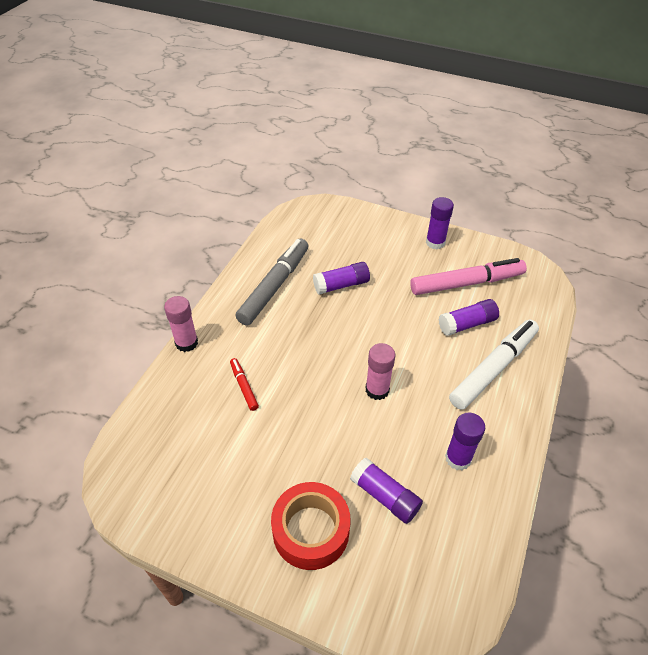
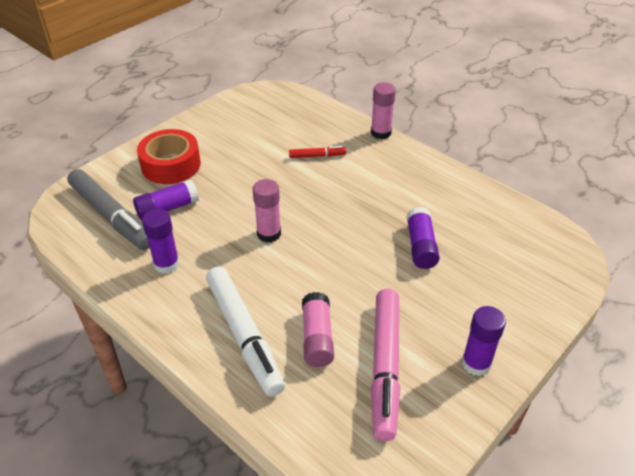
camera: 110 degrees right, 5 degrees down
(274, 286) = (435, 196): grey marker -> grey marker (111, 216)
(467, 324) = (317, 337): purple glue stick -> pink glue stick

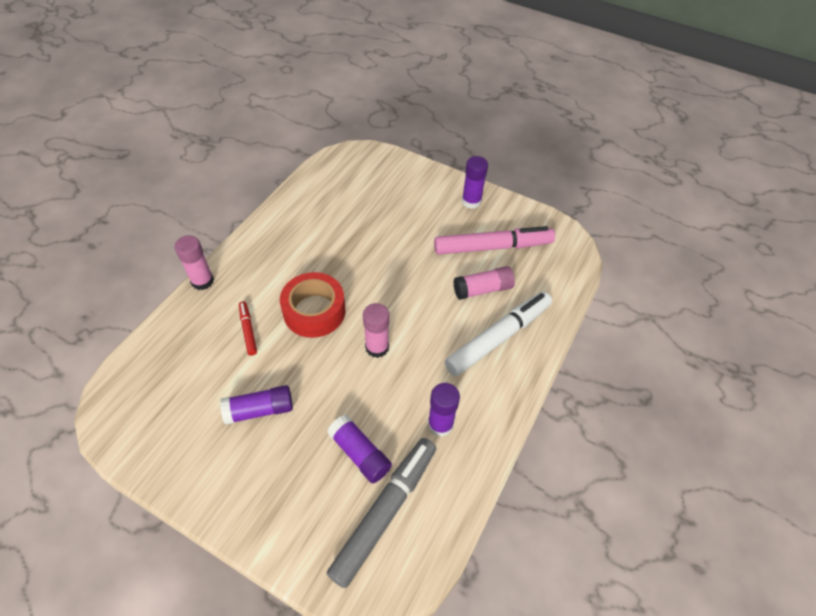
camera: 105 degrees left, 10 degrees up
(171, 165) = (281, 479): red tape -> red tape (314, 311)
(421, 246) = (366, 237): purple glue stick -> purple glue stick (259, 410)

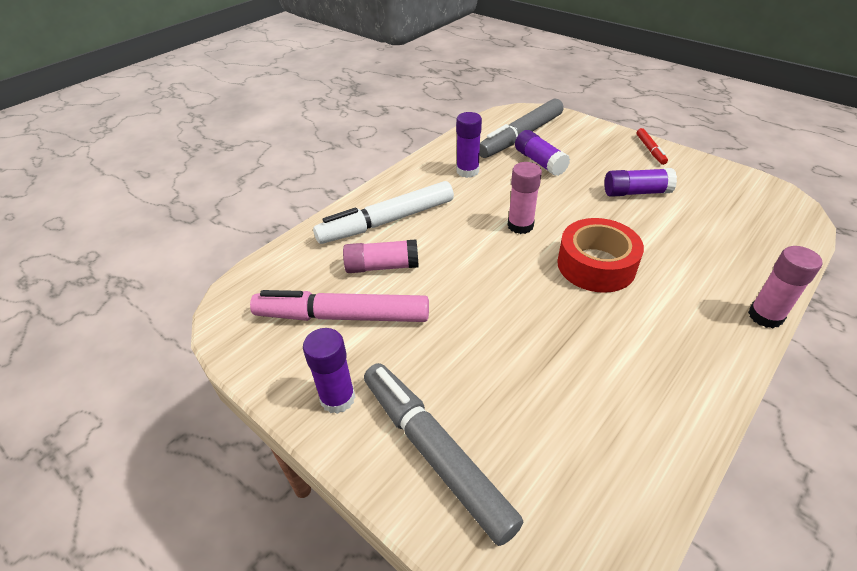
camera: 165 degrees left, 10 degrees down
(248, 330) = (673, 254): red marker -> red marker (650, 150)
(411, 185) = (434, 452): none -> grey marker

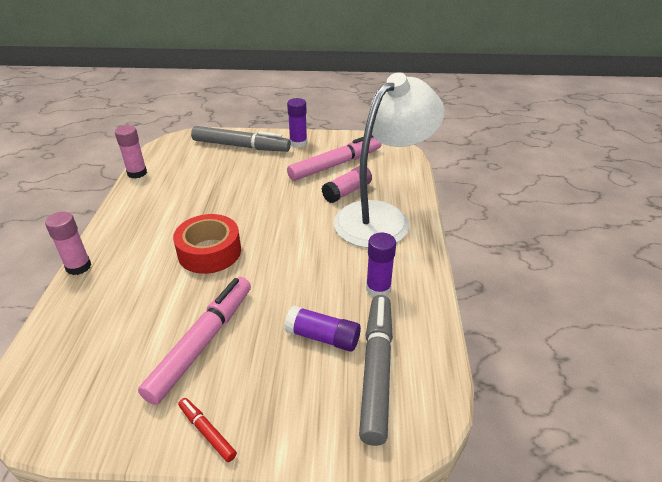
camera: 140 degrees right, 5 degrees down
(387, 221) = (382, 217): white marker -> white lamp
(520, 225) = (285, 257): pink glue stick -> pink glue stick (137, 173)
(636, 192) = (202, 343): purple glue stick -> pink marker

